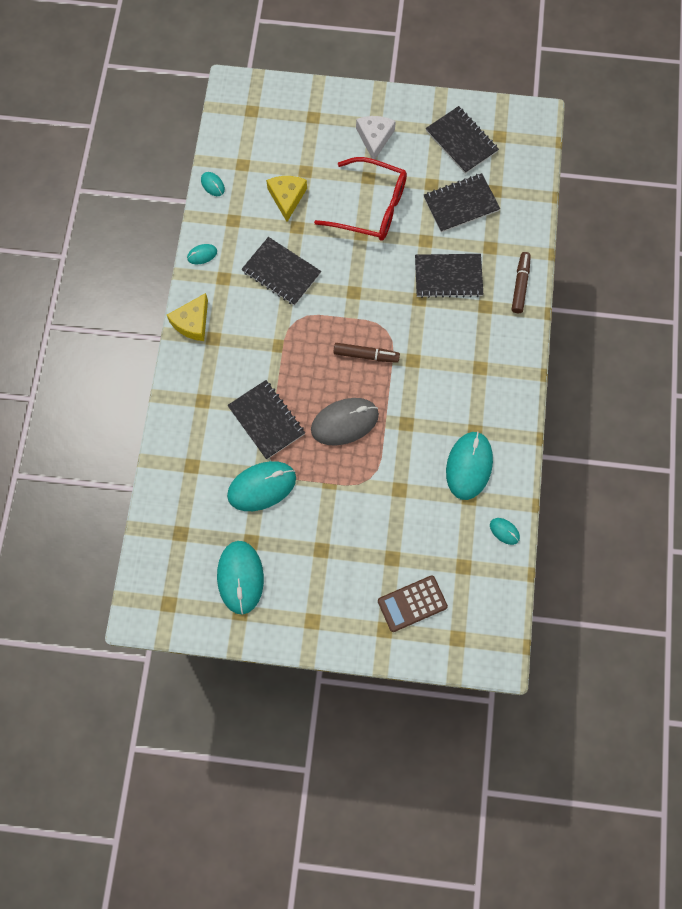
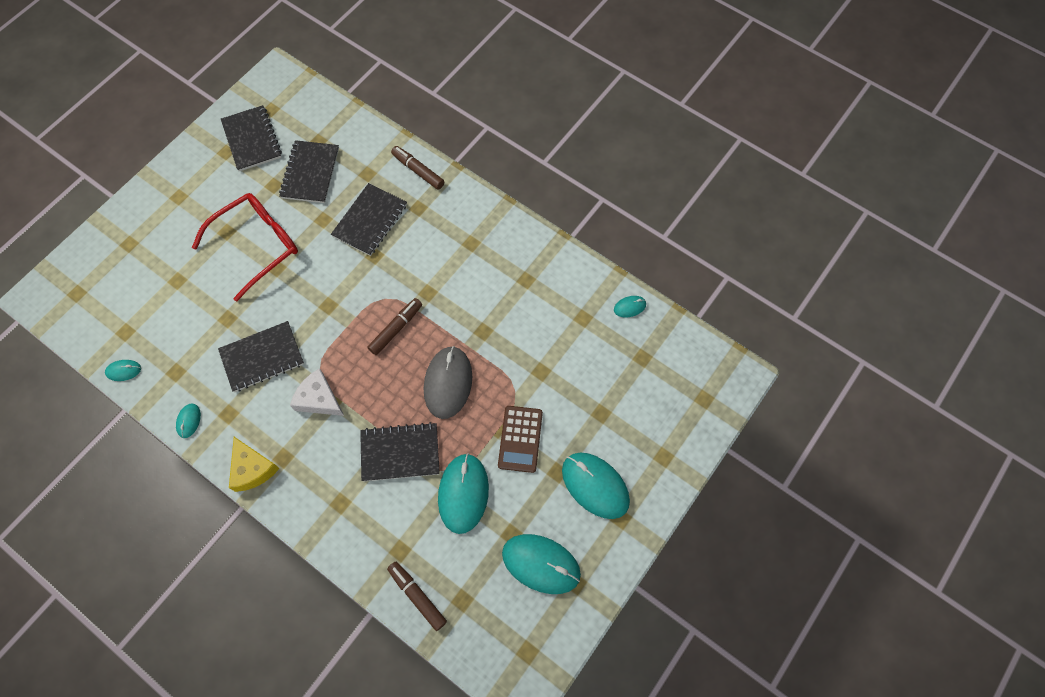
camera: 60 degrees left, 5 degrees down
(165, 498) = (417, 596): none -> brown marker
(287, 198) = (191, 311): yellow cheese -> none
(374, 138) = (192, 205): white cheese -> white cheese (319, 399)
(412, 603) = (652, 419): brown calculator -> brown calculator (520, 439)
(461, 141) = (252, 140): black notebook -> black notebook turned 75 degrees clockwise
(469, 466) = (554, 302): turquoise mouse -> turquoise mouse (595, 485)

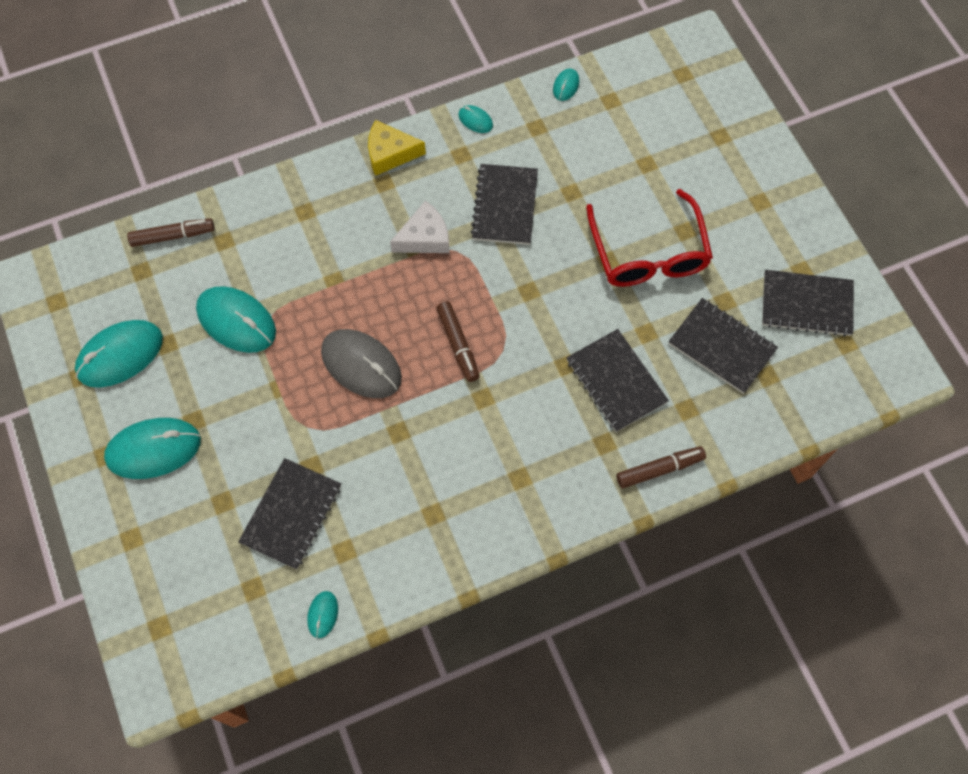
camera: 120 degrees right, 0 degrees up
(400, 453) = (317, 284): black notebook -> black notebook (291, 514)
(520, 439) = (253, 403): brown calculator -> none

